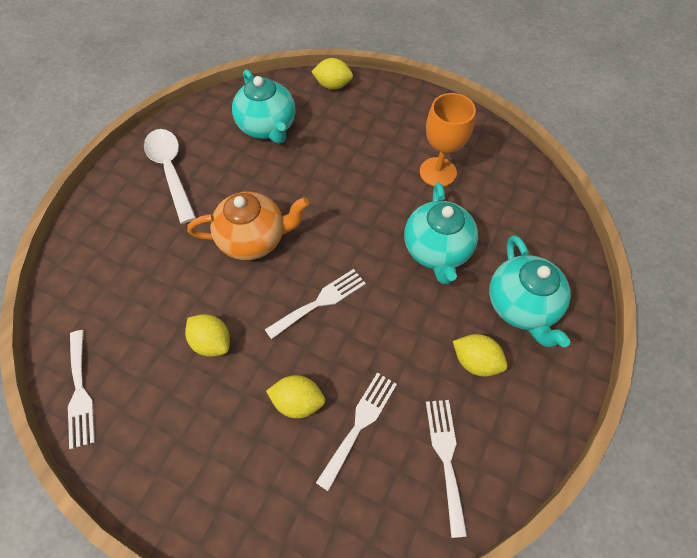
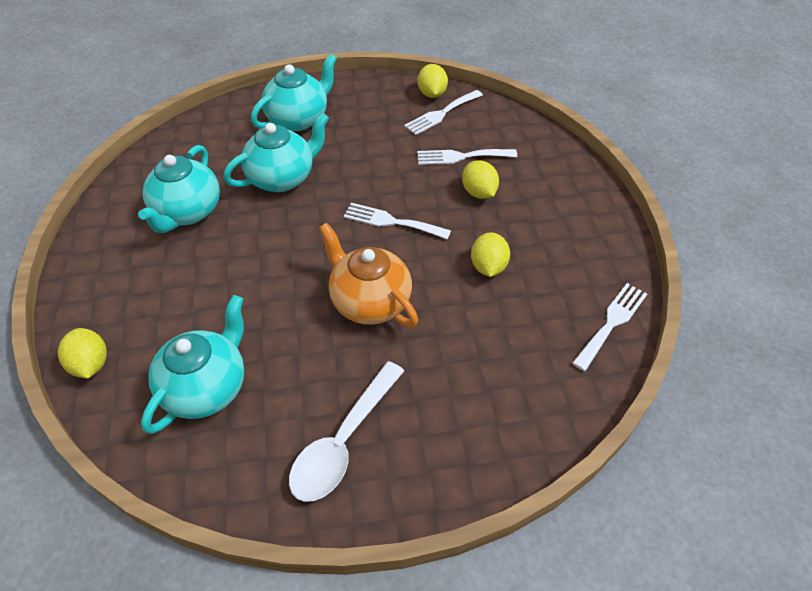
camera: 125 degrees left, 10 degrees down
(438, 172) = (187, 212): orange goblet -> turquoise teapot
(475, 361) = (364, 124): yellow lemon -> yellow lemon (432, 94)

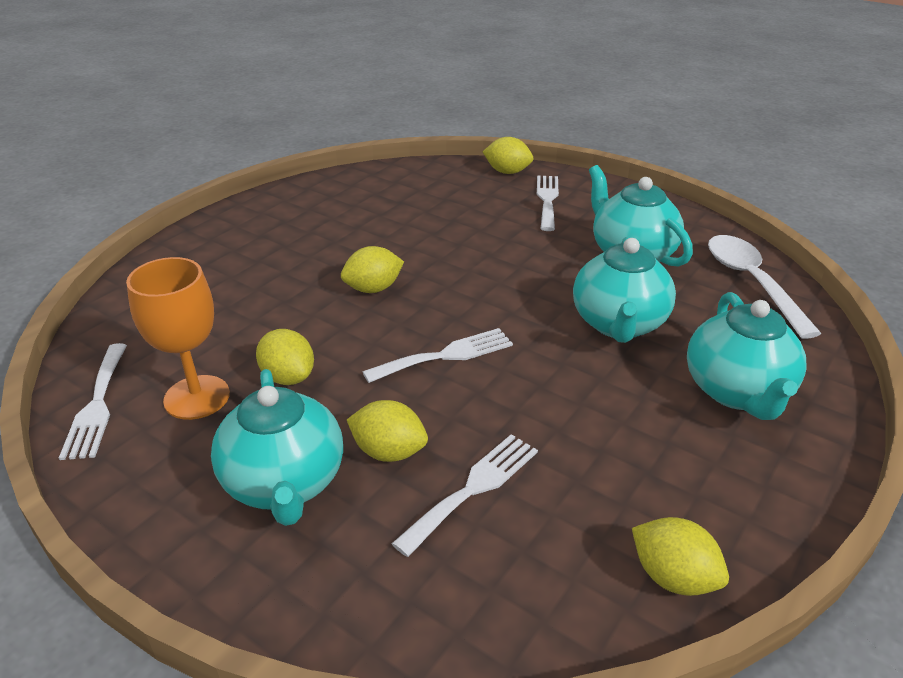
camera: 135 degrees right, 15 degrees down
(207, 387) = (418, 198): turquoise teapot -> turquoise teapot (285, 483)
(343, 441) = (288, 222): white spoon -> white spoon (751, 282)
(369, 302) = (373, 289): orange teapot -> yellow lemon
(441, 114) = (600, 545): white fork -> white fork (547, 200)
(549, 288) = (197, 397): none -> orange goblet

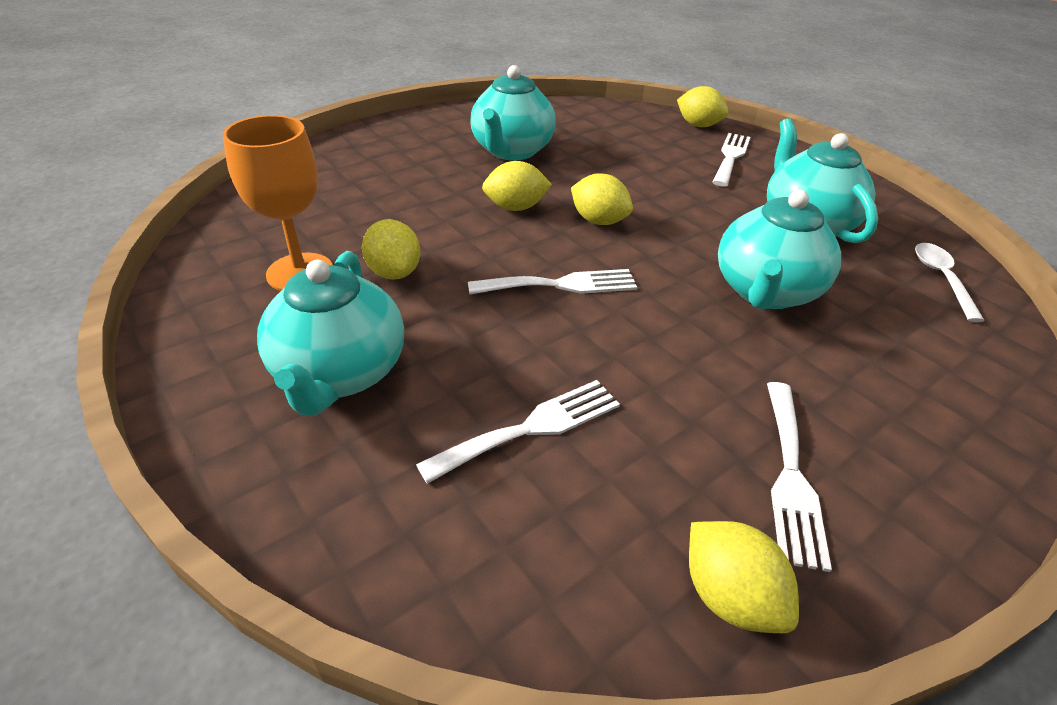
camera: 15 degrees right, 5 degrees up
(97, 405) = (209, 260): white fork -> white fork (790, 476)
(389, 452) = (459, 367): yellow lemon -> yellow lemon (598, 221)
(737, 392) = (885, 395): turquoise teapot -> turquoise teapot (511, 151)
(751, 282) = (941, 279): white spoon -> white spoon, size x0.61

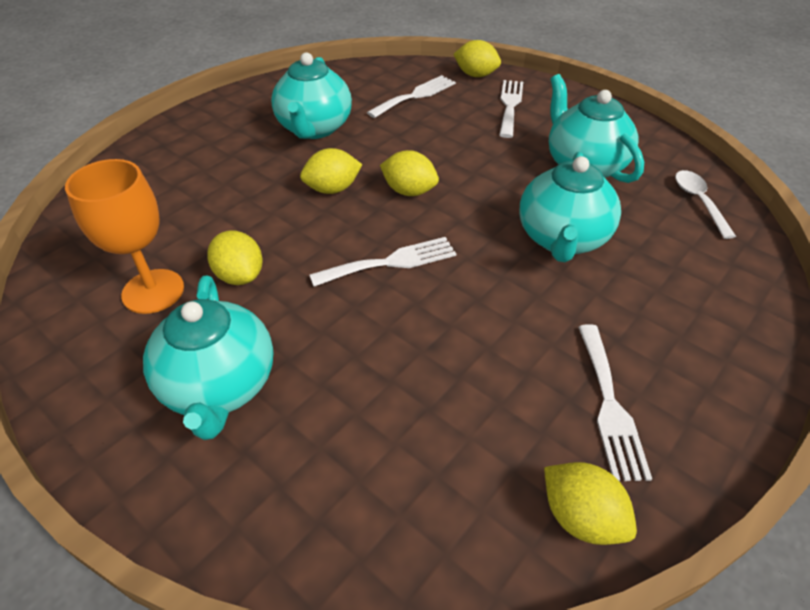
camera: 10 degrees left, 5 degrees up
(531, 428) = (397, 405): white fork -> white fork (415, 96)

